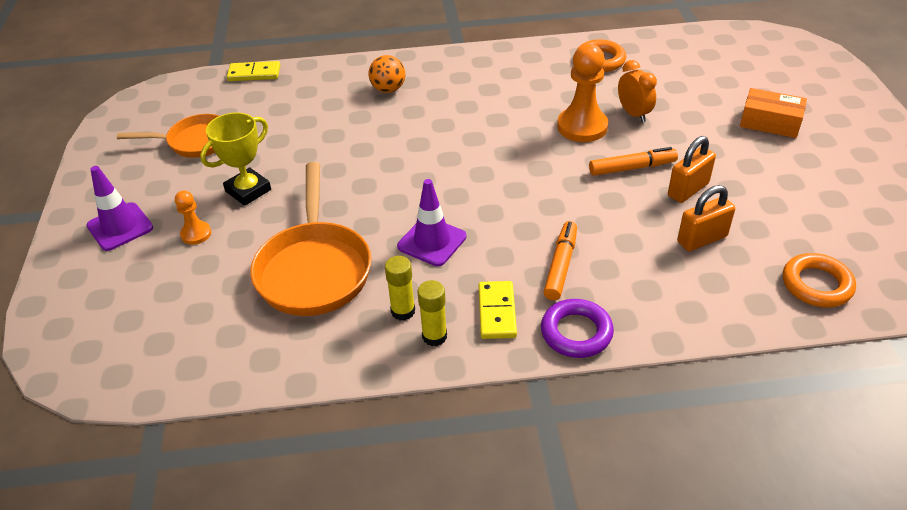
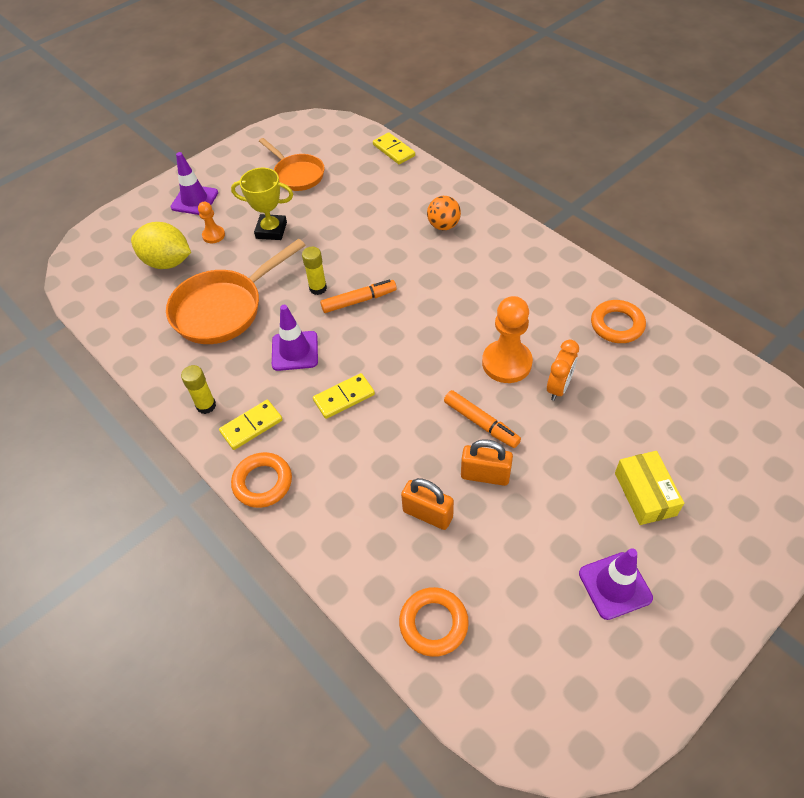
camera: 55 degrees right, 10 degrees up
(186, 286) = (167, 262): none -> yellow lemon
(403, 311) = (217, 376): yellow glue stick -> yellow glue stick (318, 288)
(524, 233) = (344, 397): none -> yellow domino
(561, 265) = (325, 437): orange marker -> orange marker (359, 301)
(576, 332) = (262, 482): purple ring -> orange ring
(770, 122) = (645, 494): orange box -> yellow box
(841, 174) = (615, 585): none -> purple traffic cone

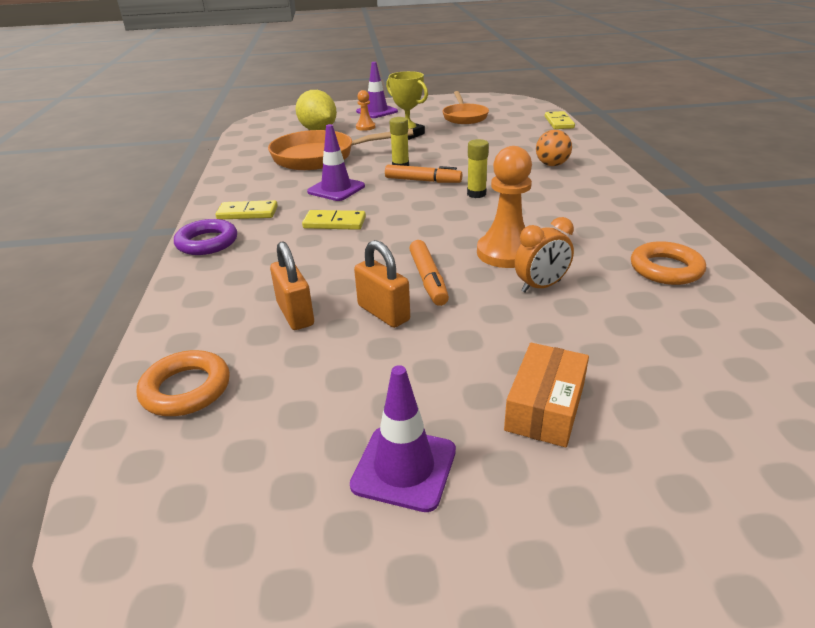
camera: 35 degrees right, 20 degrees down
(206, 405) = (236, 193): yellow glue stick -> yellow glue stick (476, 194)
(262, 482) = (207, 242): orange ring -> purple ring
(645, 494) = (545, 407): yellow box -> orange box

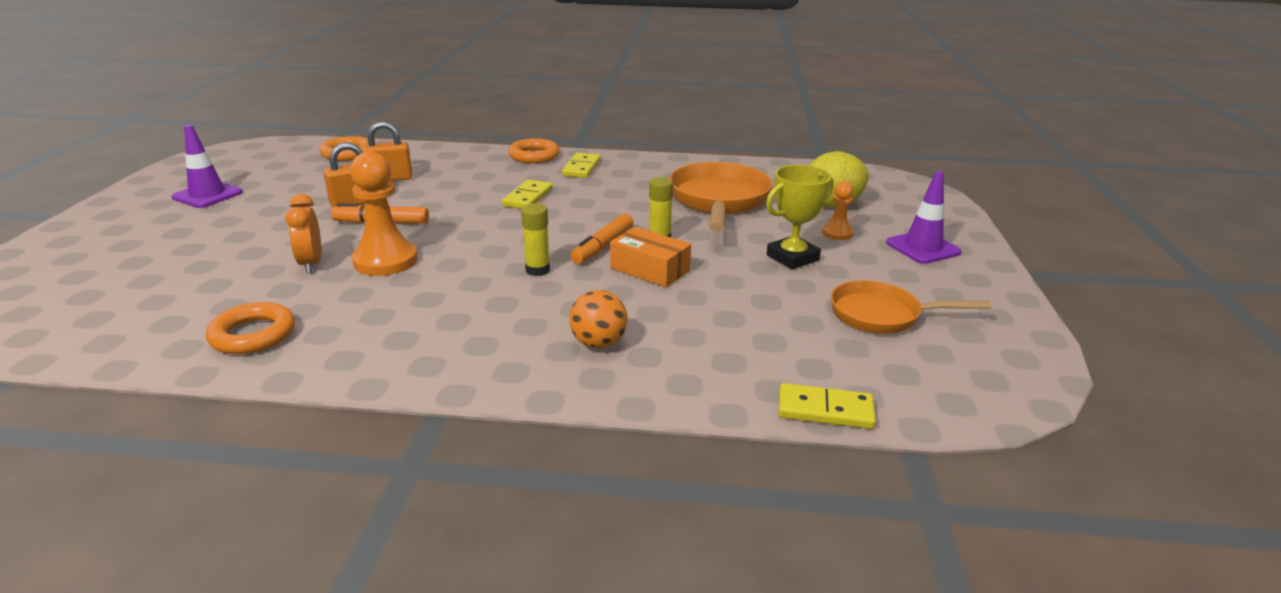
camera: 100 degrees right, 5 degrees down
(207, 242) = (534, 156): purple ring -> orange ring
(336, 189) = (611, 203): purple traffic cone -> none
(545, 407) = (186, 236): orange box -> orange box (650, 269)

